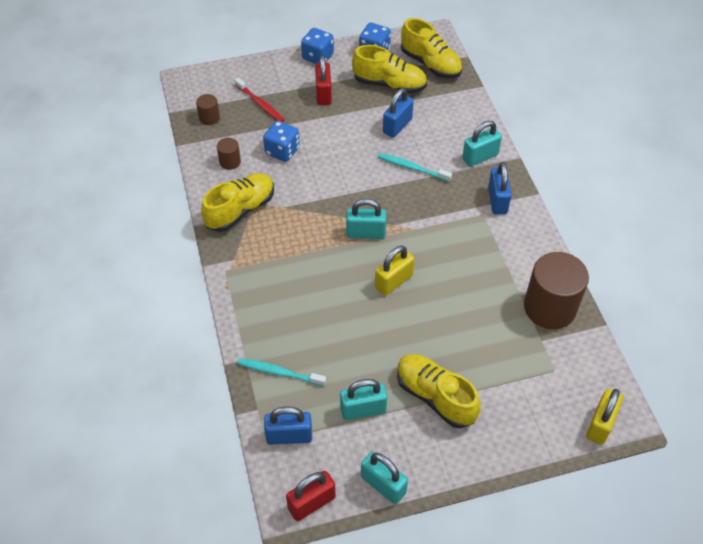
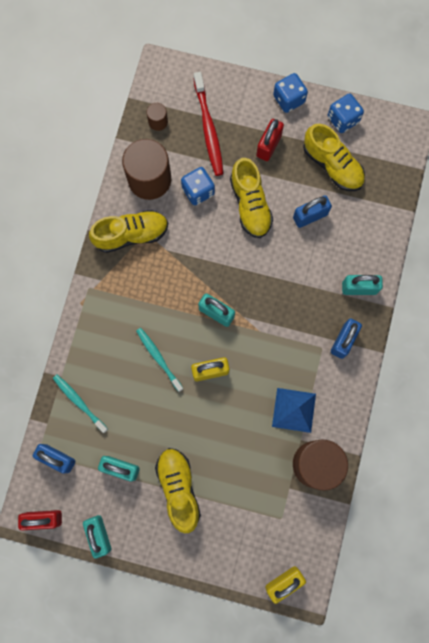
camera: 30 degrees right, 25 degrees up
(230, 162) = (149, 179): brown cylinder -> brown cylinder, size x2.19
(260, 104) = (208, 129): red toothbrush -> red toothbrush, size x1.51
(412, 168) = (294, 268): turquoise toothbrush -> turquoise toothbrush (158, 358)
(430, 64) = (384, 161): yellow shoe -> yellow shoe (250, 205)
(495, 274) = (294, 410): none -> blue pyramid

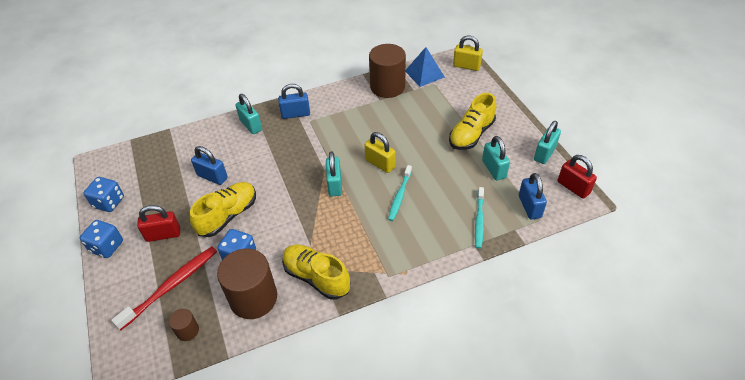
camera: 125 degrees left, 30 degrees down
(294, 410) = (364, 112): blue pyramid -> blue pyramid (424, 74)
(332, 165) = (158, 187): yellow shoe -> none

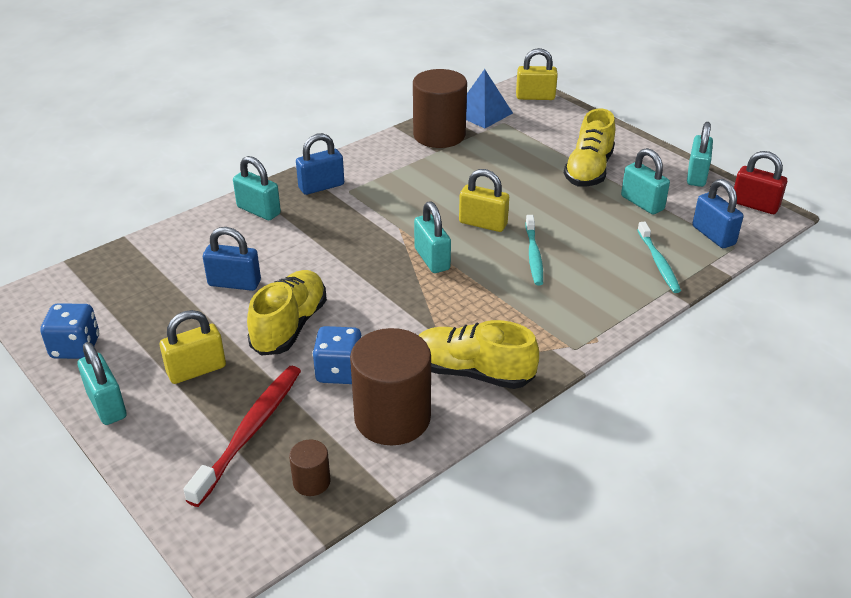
camera: 20 degrees left, 10 degrees down
(107, 247) = (107, 405): blue dice -> turquoise padlock
(163, 234) = (196, 370): red padlock -> yellow padlock

